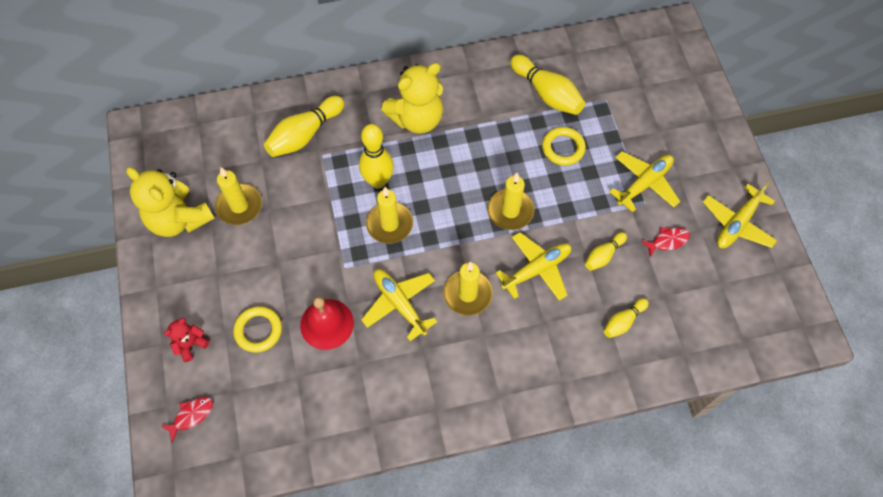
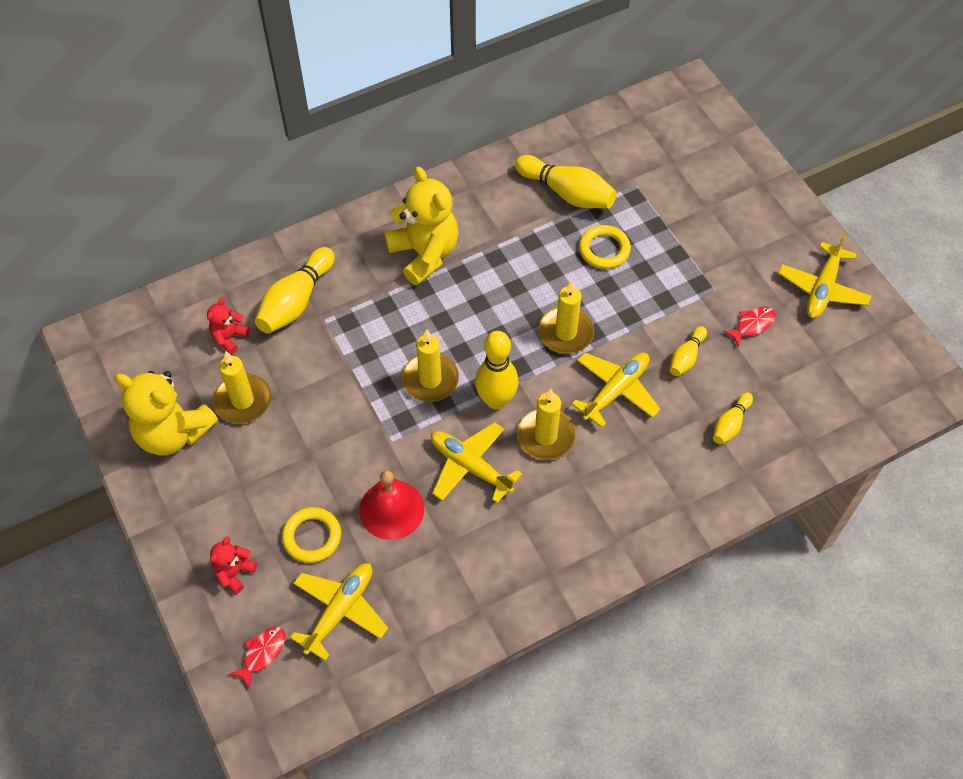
camera: 15 degrees left, 5 degrees down
(244, 152) = (229, 337): none -> red teddy bear
(378, 181) = (401, 334): yellow bowling pin -> yellow bowling pin (496, 400)
(417, 119) = (424, 254): yellow teddy bear -> yellow teddy bear turned 75 degrees counterclockwise
(644, 183) = (707, 268): yellow plane -> yellow plane (340, 610)

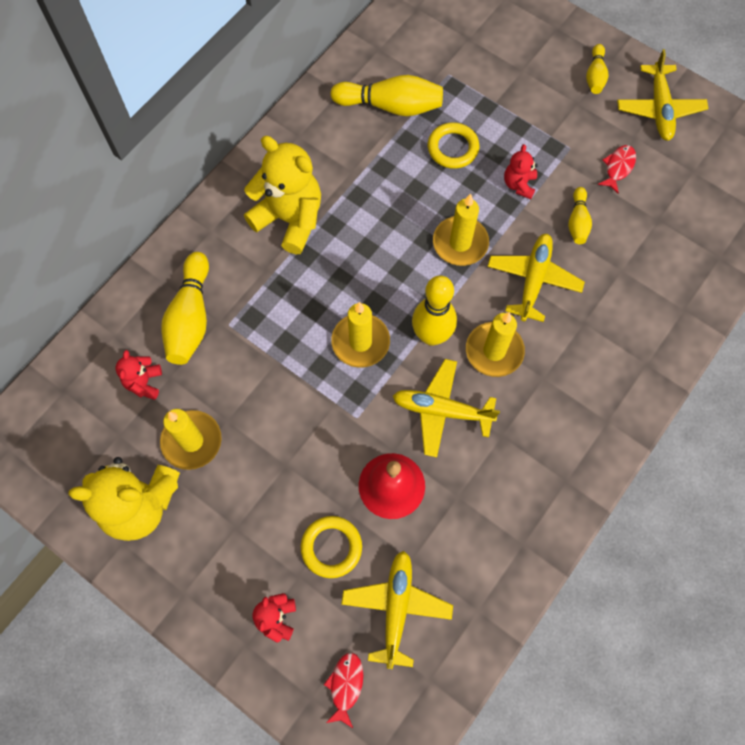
camera: 25 degrees left, 10 degrees up
(648, 304) = (519, 185): none -> red teddy bear
(730, 424) = (647, 269): yellow bowling pin -> yellow bowling pin (595, 76)

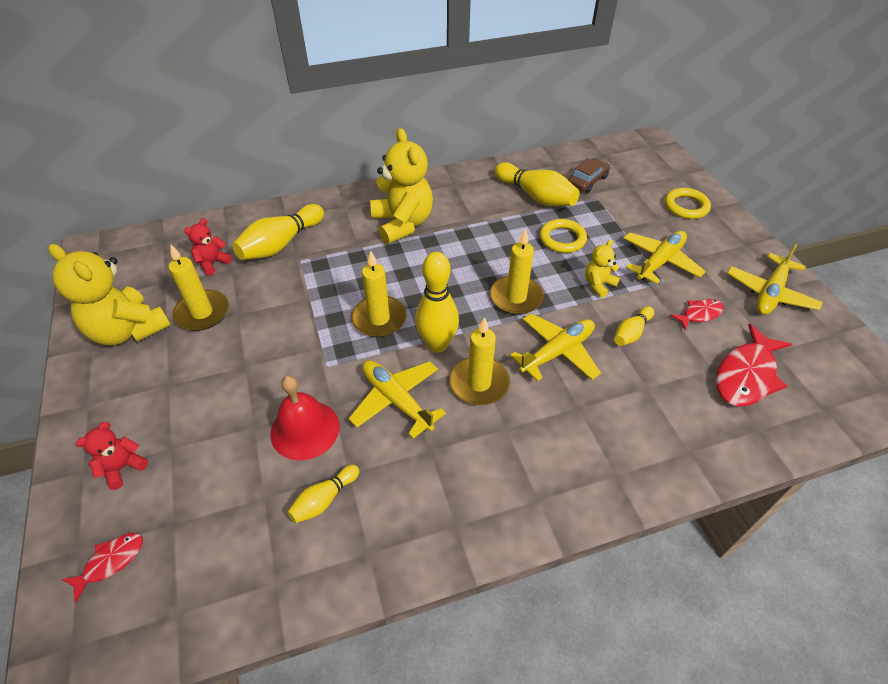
camera: 35 degrees right, 20 degrees down
(331, 547) = (215, 444): yellow ring -> yellow ring (686, 206)
(396, 607) = (214, 527): yellow plane -> yellow plane (660, 261)
(425, 56) = (587, 181): none -> brown car
(519, 185) = (598, 284): red teddy bear -> yellow teddy bear
(595, 76) = (723, 248): yellow bowling pin -> yellow bowling pin (324, 499)
(685, 210) = (746, 375): none -> red fish

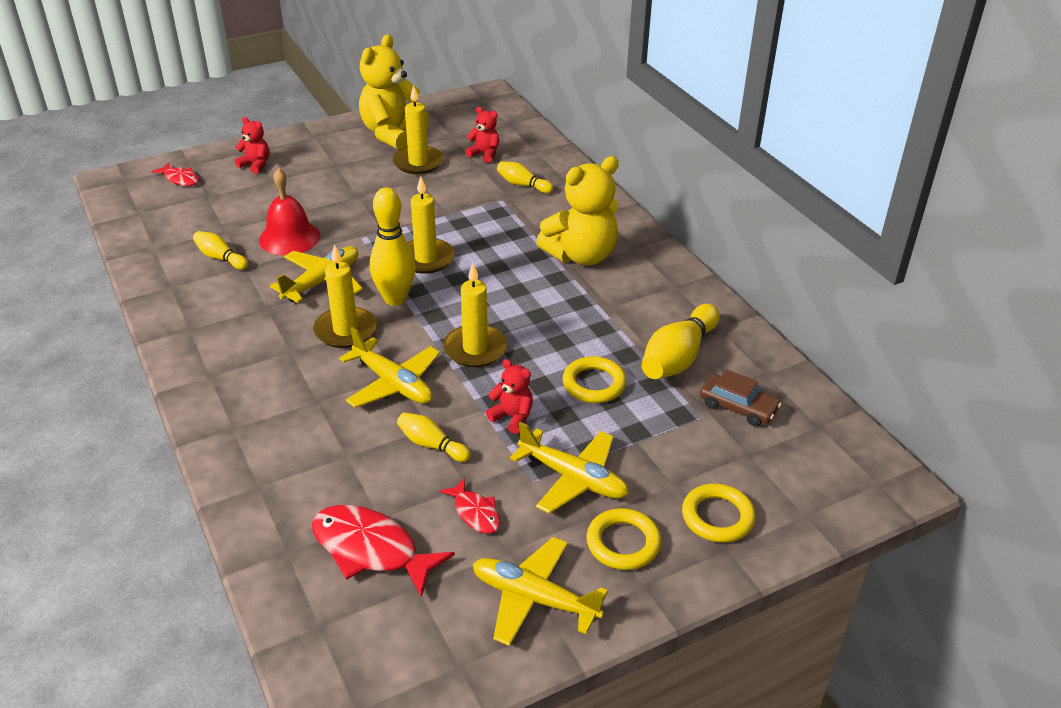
camera: 80 degrees right, 10 degrees down
(281, 244) = (522, 185): yellow bowling pin -> yellow bowling pin, size x0.56
(598, 284) = (512, 417): yellow teddy bear -> red teddy bear
(714, 248) = (623, 543): none -> yellow ring

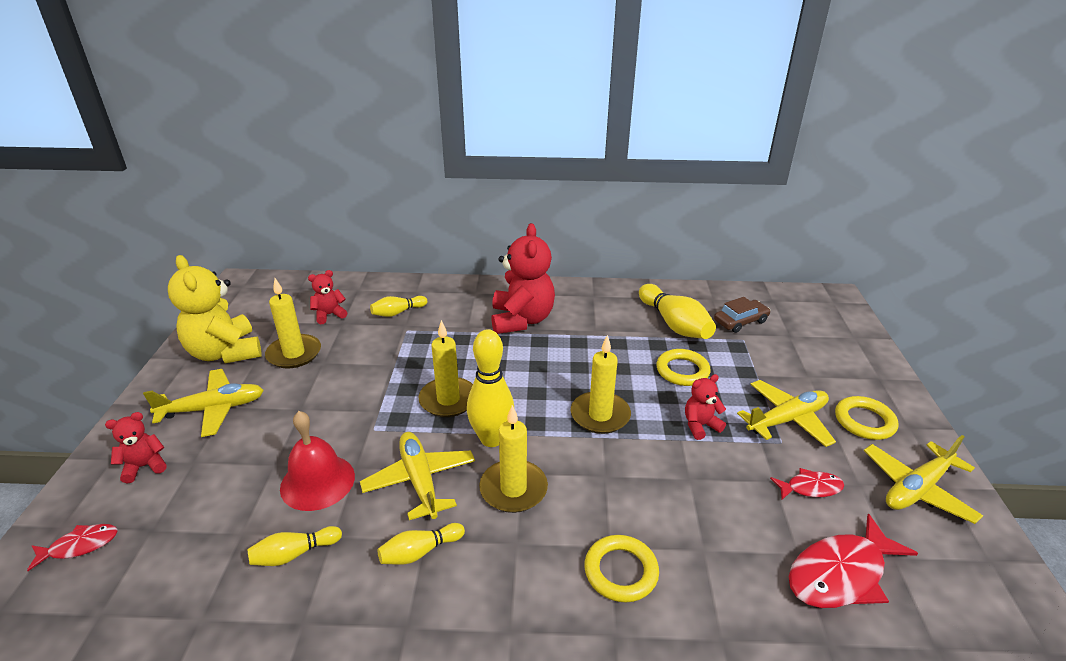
camera: 60 degrees left, 5 degrees down
(393, 384) = (616, 482): yellow plane -> yellow plane (213, 409)
(431, 445) = (714, 485): yellow bowling pin -> yellow bowling pin (420, 552)
(581, 255) = (521, 320): yellow teddy bear -> red teddy bear
(717, 517) = (848, 371): yellow ring -> yellow ring (621, 571)

